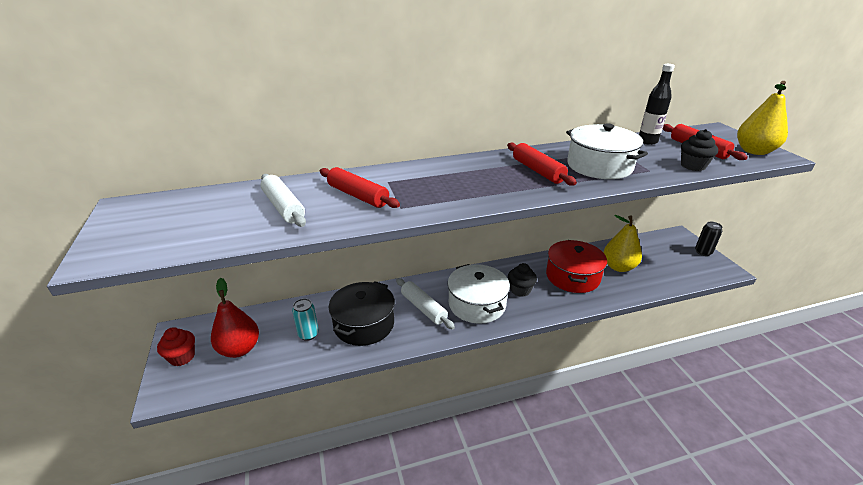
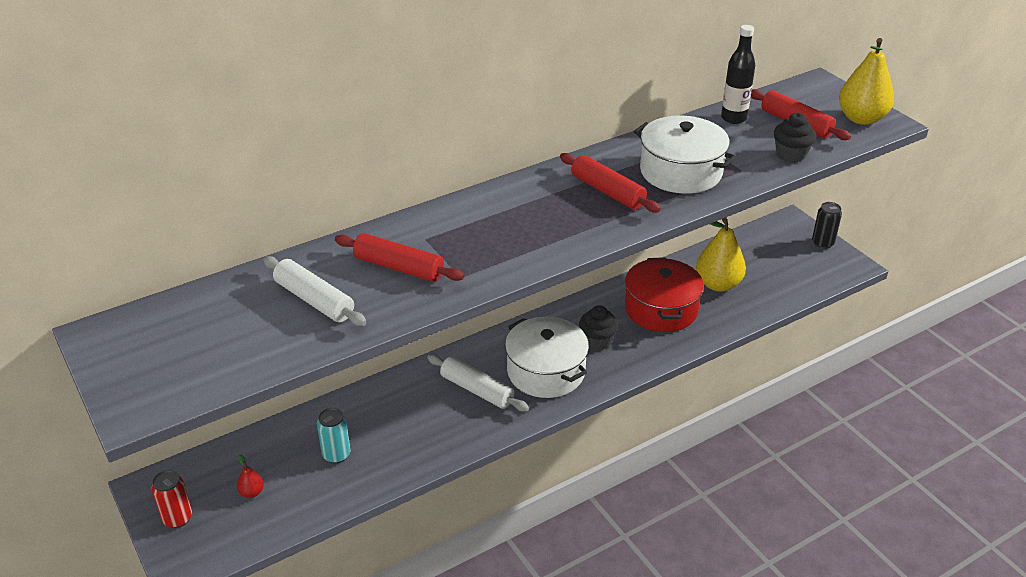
camera: 15 degrees left, 5 degrees up
(182, 357) = (177, 518): red cupcake -> red can
(239, 349) = (251, 492): red pear -> red pear, size x0.44
(364, 324) = (405, 427): black pot -> none

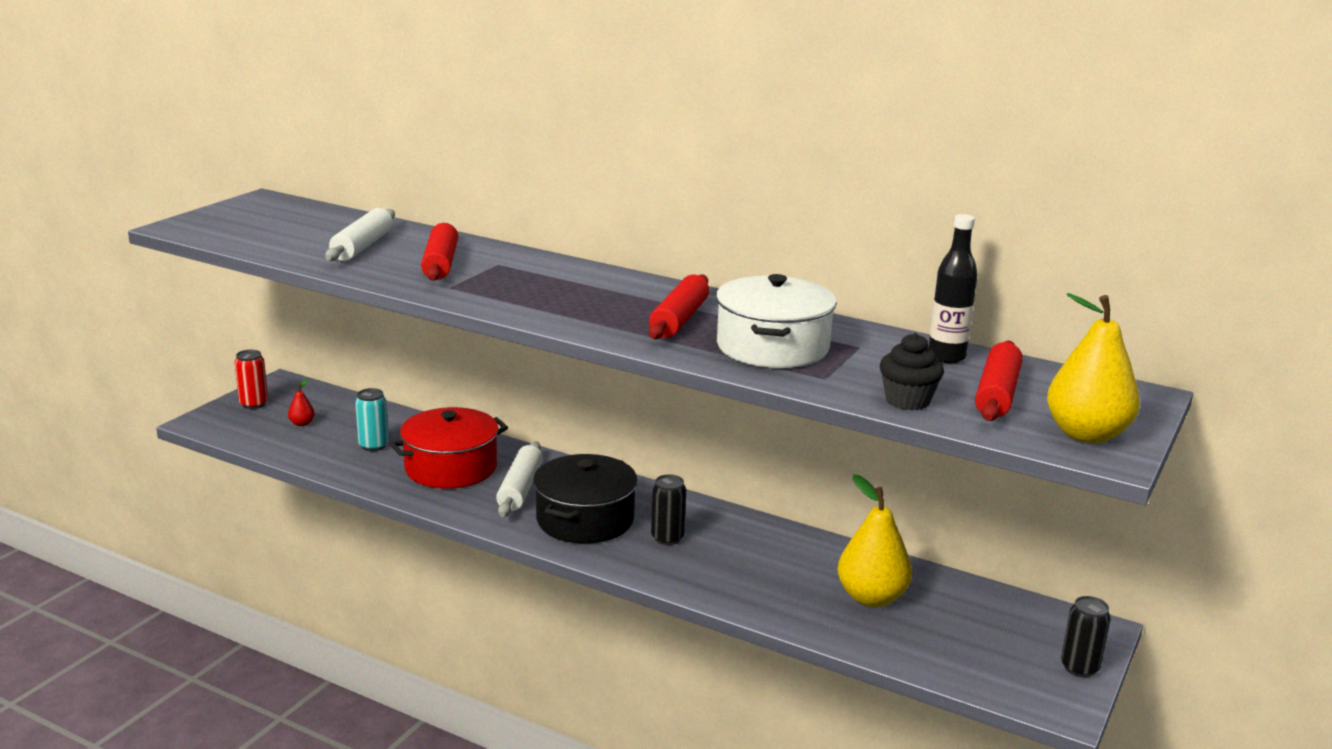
camera: 60 degrees right, 15 degrees down
(546, 371) = (585, 519): white pot -> black pot
(597, 341) = (667, 538): black cupcake -> black can
(661, 309) = (772, 567): red pot -> red pot (451, 468)

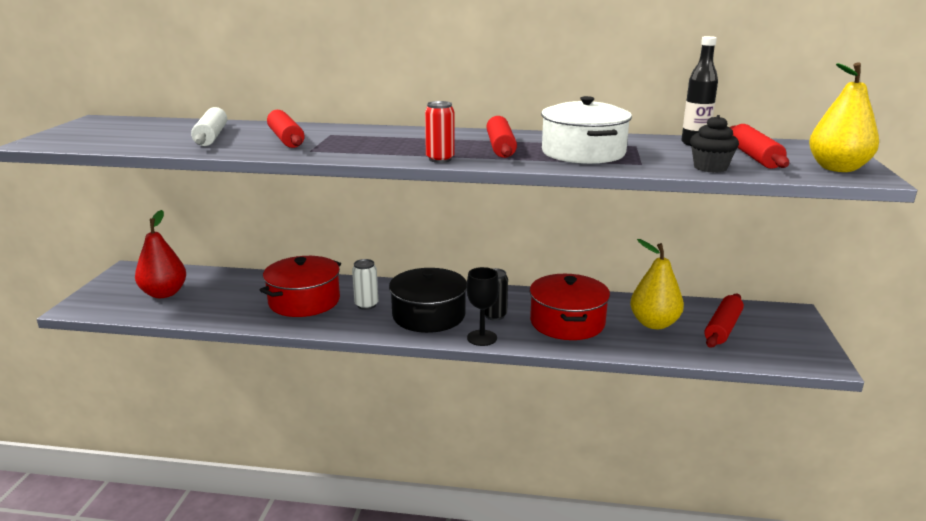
camera: 20 degrees left, 0 degrees up
(254, 404) = (114, 287): red can -> red can (440, 159)
(302, 423) = (164, 293): red pear -> red pear, size x2.29
(373, 446) = (233, 298): turquoise can -> none
(520, 489) = (366, 305): white rolling pin -> white can
(627, 564) = (482, 338): none -> black goblet
(754, 569) = (567, 322): none -> red pot
(964, 626) = (723, 328): none -> red rolling pin
(1079, 668) = (808, 337): black can -> none

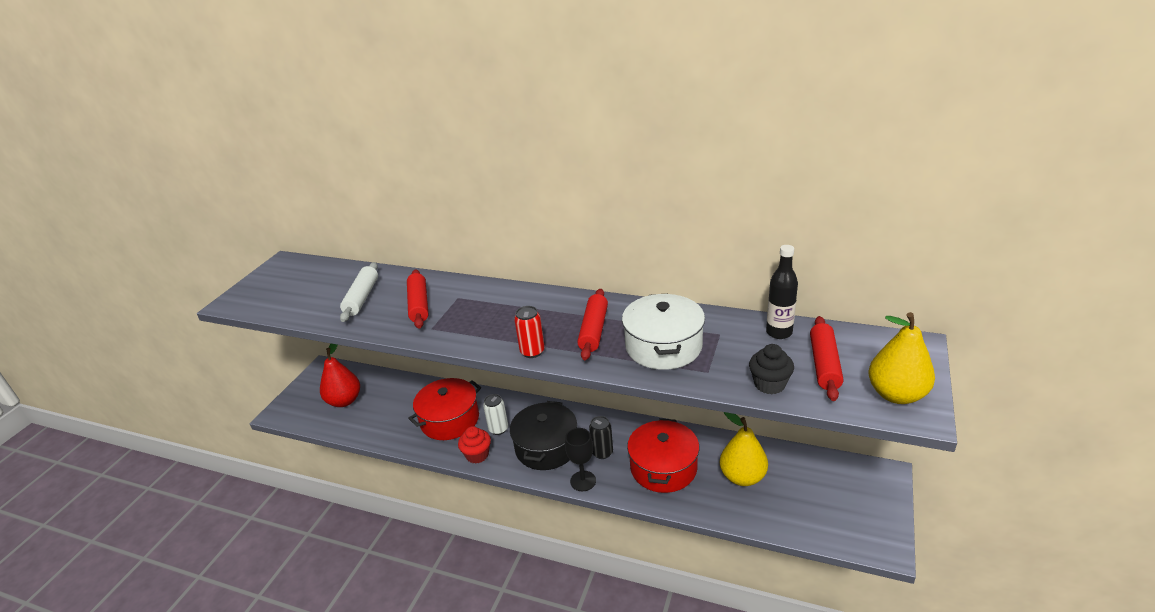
camera: 15 degrees right, 10 degrees up
(348, 326) = (477, 455): none -> red cupcake
(723, 328) = (806, 489): red rolling pin -> none

